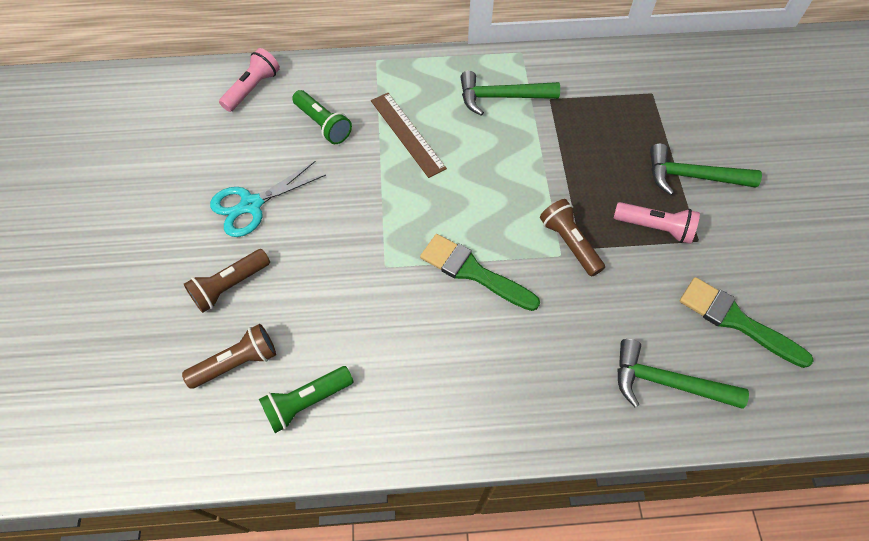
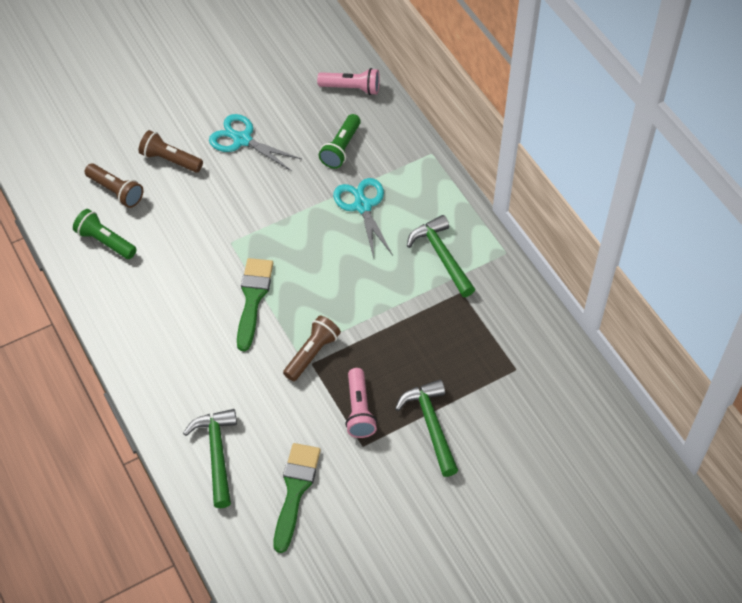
camera: 65 degrees right, 5 degrees down
(407, 134) = (363, 206): brown ruler -> turquoise scissors

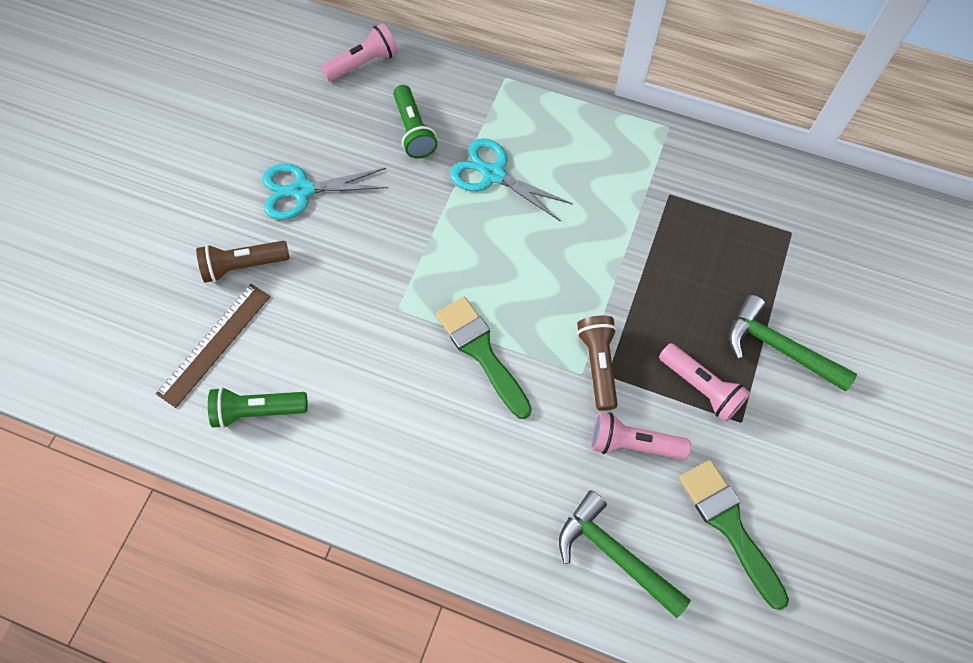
camera: 40 degrees left, 10 degrees up
(116, 191) = (215, 344): brown flashlight -> brown ruler
(287, 409) = (633, 444): none -> pink flashlight
(442, 256) = (617, 171): green hammer -> none

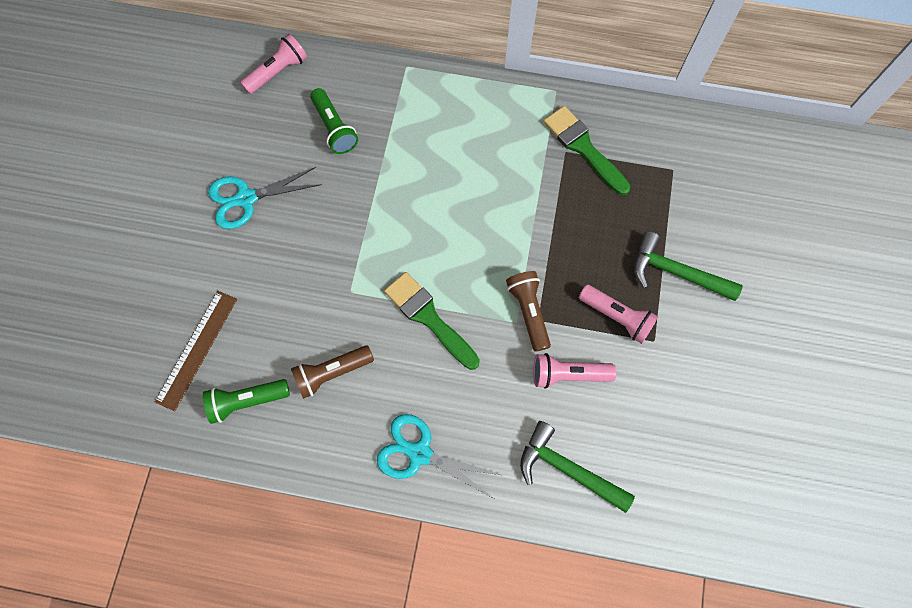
camera: 10 degrees left, 5 degrees up
(243, 266) = (208, 275): brown flashlight -> brown flashlight (332, 373)
(493, 174) = (412, 158): turquoise scissors -> turquoise scissors (420, 453)
(729, 525) = (656, 429): green brush -> green brush (583, 147)

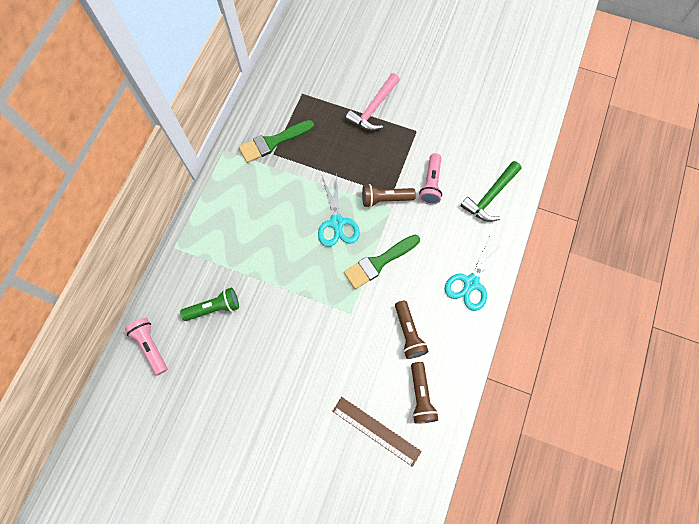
camera: 80 degrees left, 0 degrees up
(246, 198) = (259, 382): turquoise scissors -> turquoise scissors (337, 222)
(247, 401) = (421, 396): green flashlight -> brown flashlight
(617, 317) = (397, 148): pink flashlight -> none
(676, 272) = (373, 108): green hammer -> pink hammer

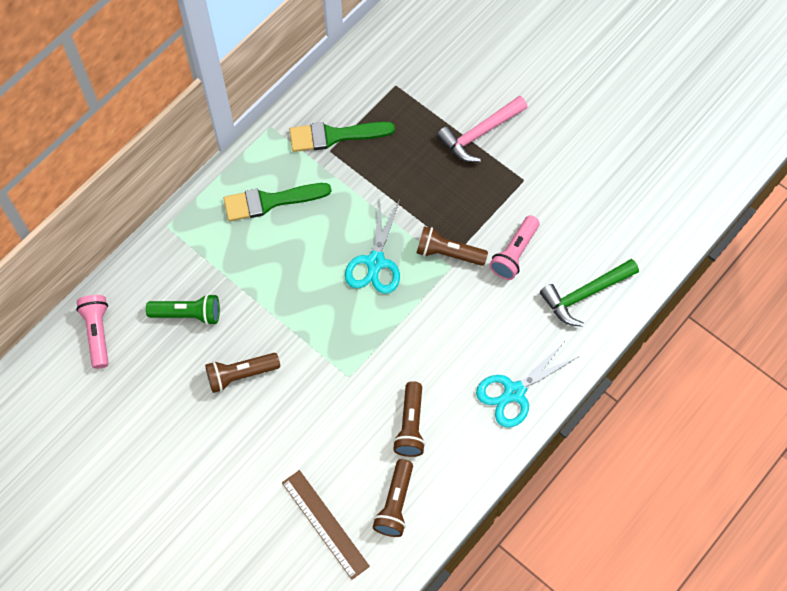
camera: 20 degrees right, 5 degrees down
(271, 340) = (241, 375): none -> brown flashlight
(378, 262) = (408, 328): green brush -> green brush (270, 201)

